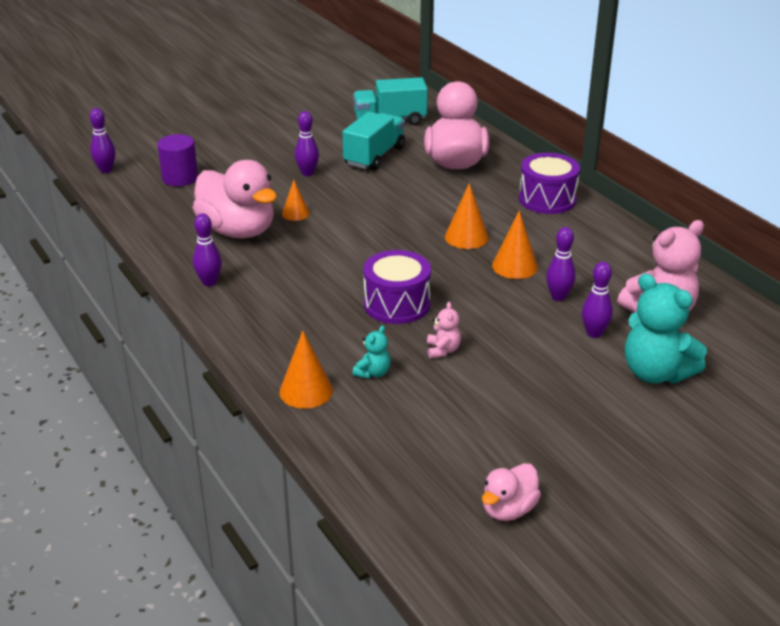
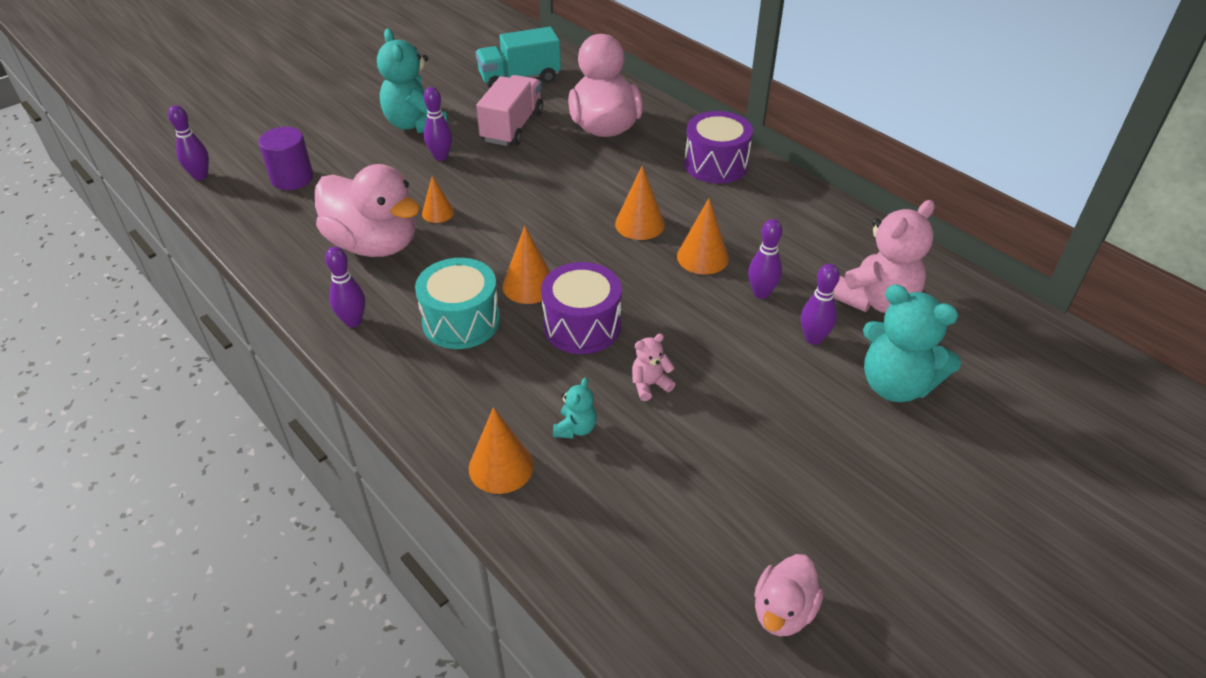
camera: 10 degrees left, 10 degrees up
(292, 147) = (416, 124): none -> turquoise teddy bear
(297, 291) = (461, 321): none -> turquoise drum
(359, 272) = (529, 285): none -> orange cone
(374, 156) = (512, 127): turquoise truck -> pink truck
(443, 350) = (650, 385): pink teddy bear -> pink teddy bear turned 105 degrees counterclockwise

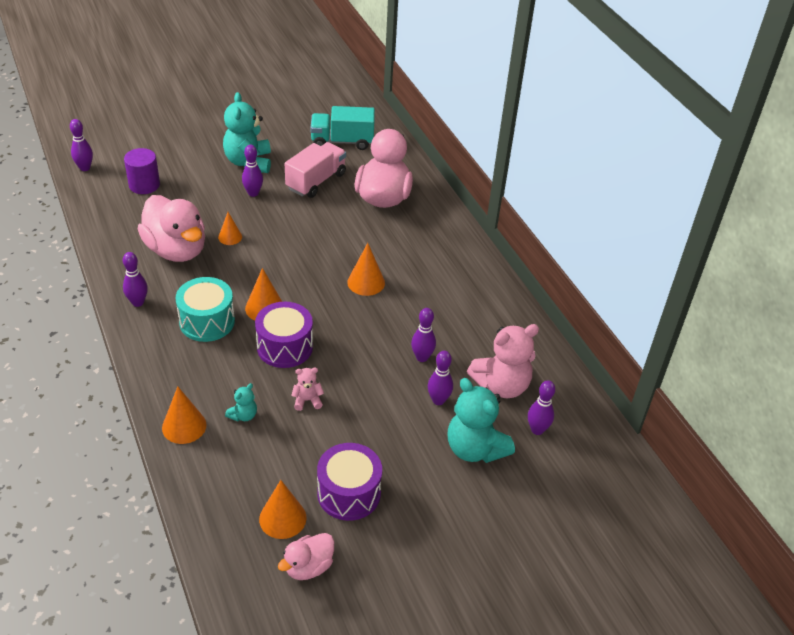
camera: 15 degrees right, 0 degrees up
(702, 257) = (396, 319): orange cone -> orange cone (282, 518)
(716, 164) = (449, 249): purple drum -> purple drum (349, 493)
(952, 341) = (537, 430): none -> purple bowling pin

